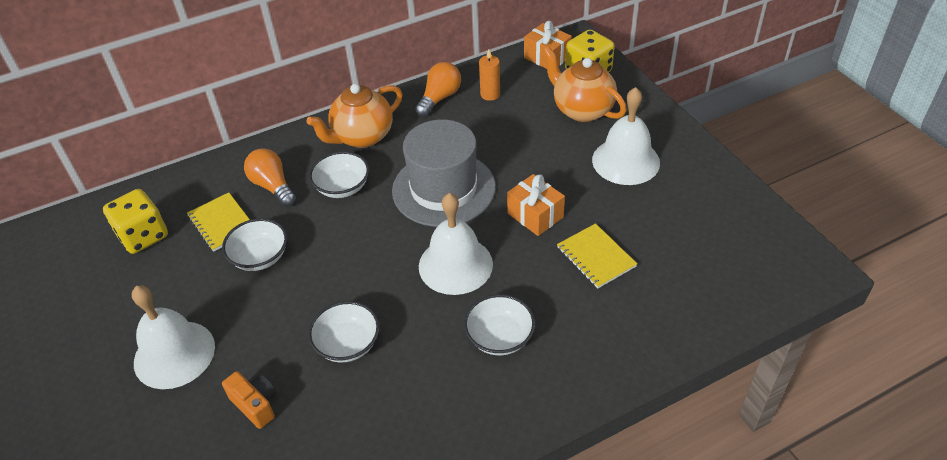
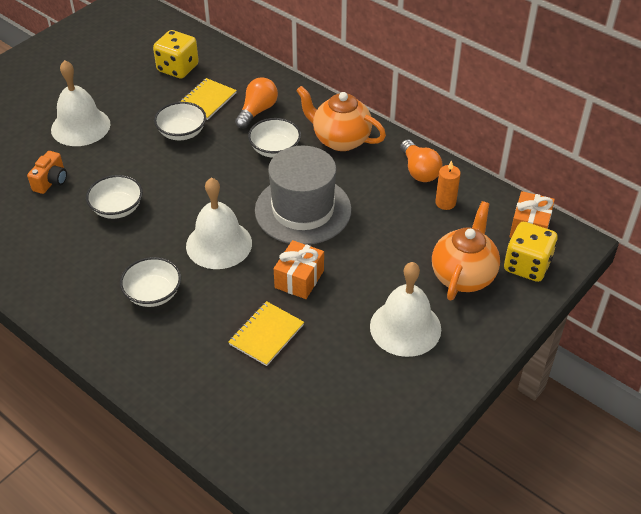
camera: 65 degrees right, 0 degrees up
(439, 98) = (419, 170): orange light bulb -> orange light bulb turned 60 degrees clockwise

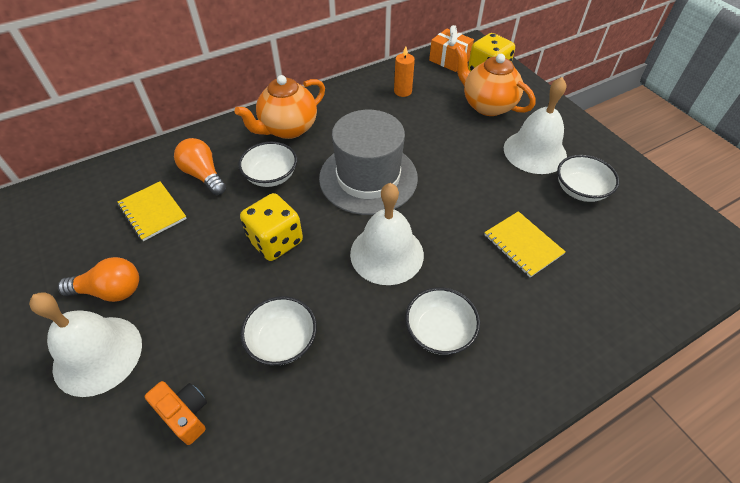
camera: 70 degrees left, 5 degrees up
(178, 68) = (73, 225): yellow dice -> yellow dice (275, 241)
(182, 132) = (190, 246): white bowl -> white bowl (580, 190)
(299, 279) = (458, 203): orange gift -> none
(419, 170) = (357, 94): orange light bulb -> orange light bulb (110, 291)

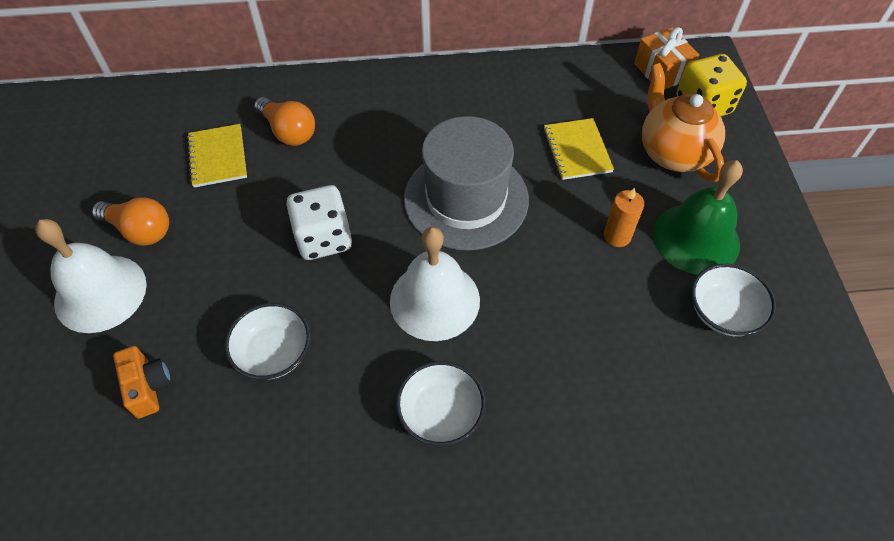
camera: 25 degrees right, 5 degrees up
(203, 175) = (288, 131): orange light bulb -> orange light bulb turned 150 degrees clockwise
(271, 176) = (358, 158): white bowl -> none
(275, 241) = (323, 238): yellow dice -> white dice
(288, 129) = (407, 104): orange teapot -> none
(402, 91) = (573, 98): orange candle -> orange candle (617, 236)
(523, 245) = (601, 353): yellow notebook -> yellow notebook (577, 150)
(535, 151) = (696, 238): white bell -> green bell

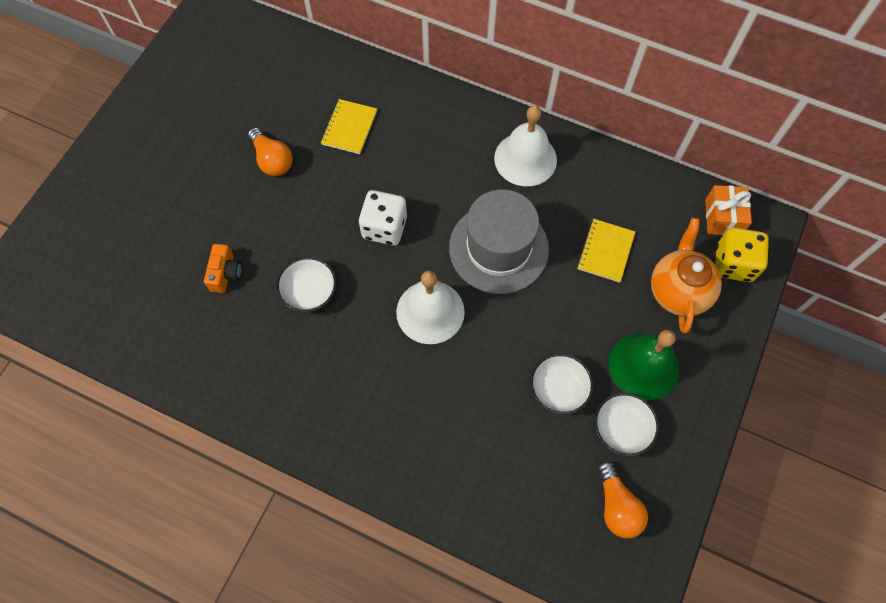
camera: 30 degrees right, 10 degrees up
(100, 293) = (228, 194): white bell -> white bell (525, 159)
(288, 131) = (407, 130): orange light bulb -> orange light bulb (616, 505)
(441, 413) = (387, 389): white bowl -> white bowl (558, 389)
(617, 236) = (587, 333): orange candle -> none

